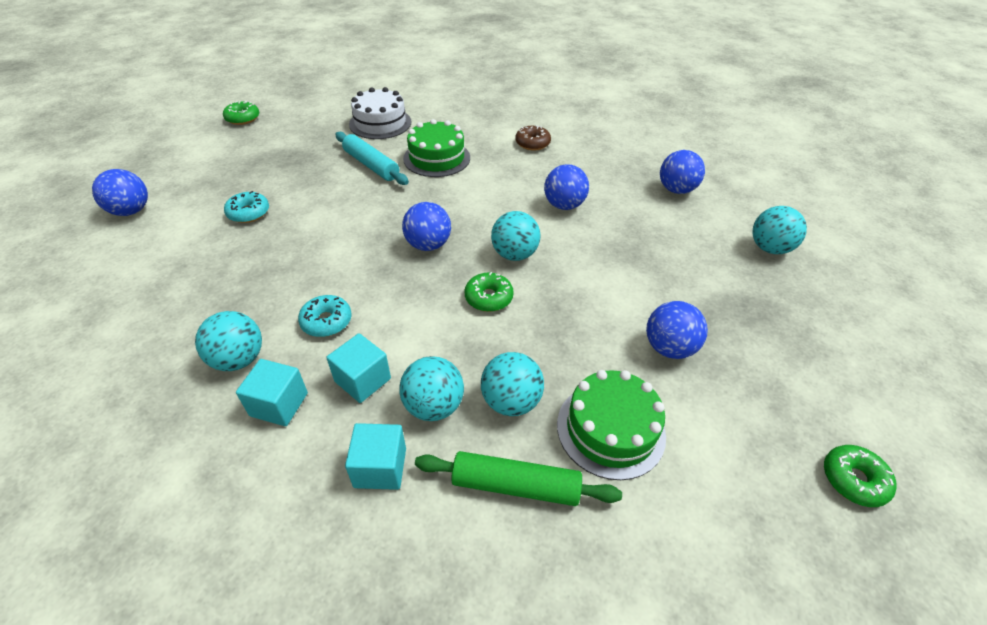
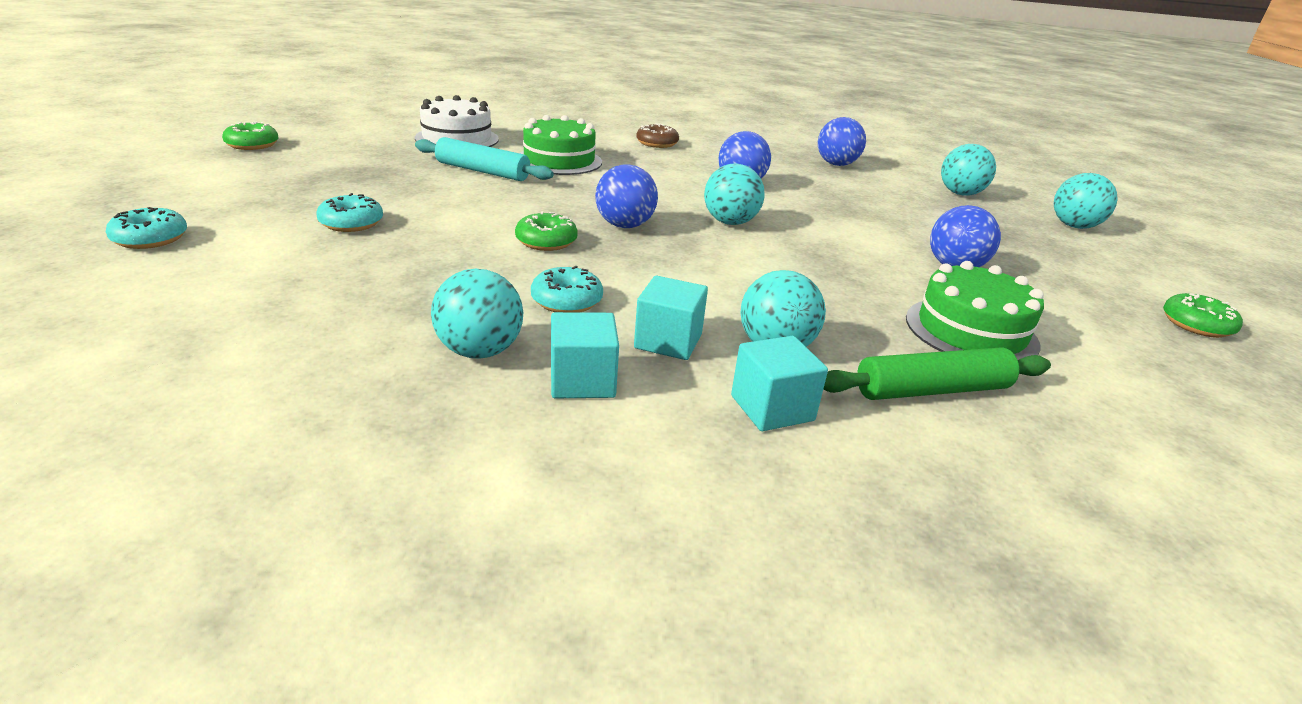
camera: 25 degrees left, 15 degrees down
(131, 211) = (150, 239): blue ball -> turquoise donut
(488, 298) = (739, 257): green donut -> green donut (546, 241)
(511, 401) = (853, 329): turquoise ball -> turquoise ball (1074, 226)

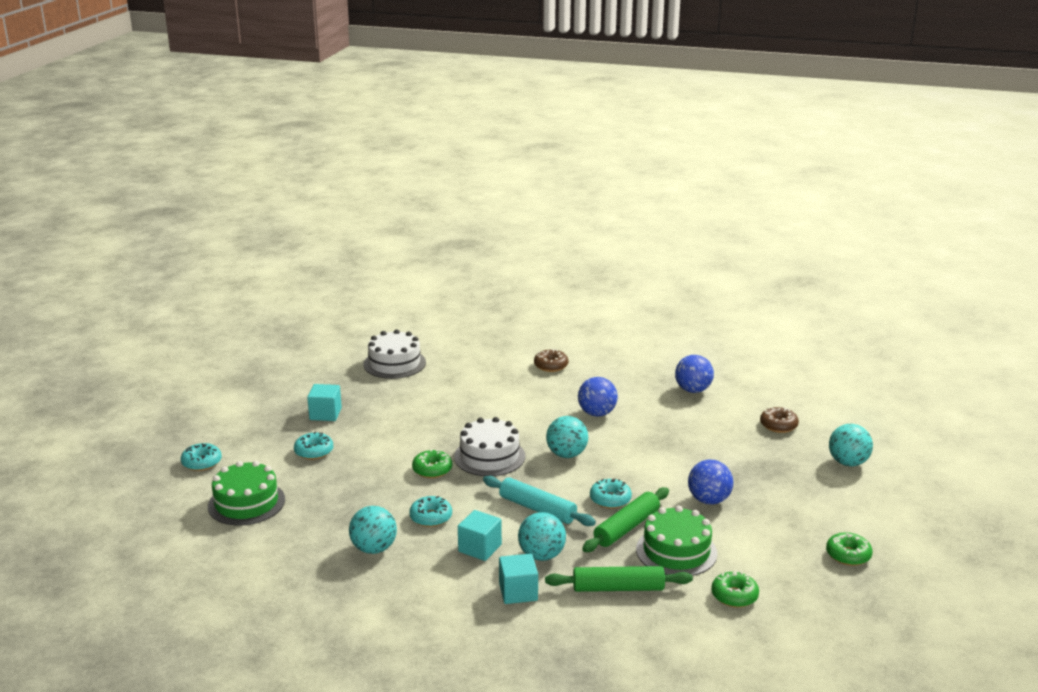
camera: 15 degrees right, 5 degrees down
(252, 145) = (252, 374): green donut -> green donut (734, 596)
(482, 171) = (406, 401): turquoise rolling pin -> turquoise rolling pin (537, 509)
(559, 160) = (465, 388): green cake -> green cake (246, 503)
(582, 381) = (423, 569): turquoise cube -> turquoise cube (325, 414)
(624, 225) = (489, 456): blue ball -> white cake
(825, 270) = (610, 499): none -> turquoise donut
(875, 303) = (627, 527): none -> green rolling pin
(960, 194) = (778, 425): turquoise ball -> brown donut

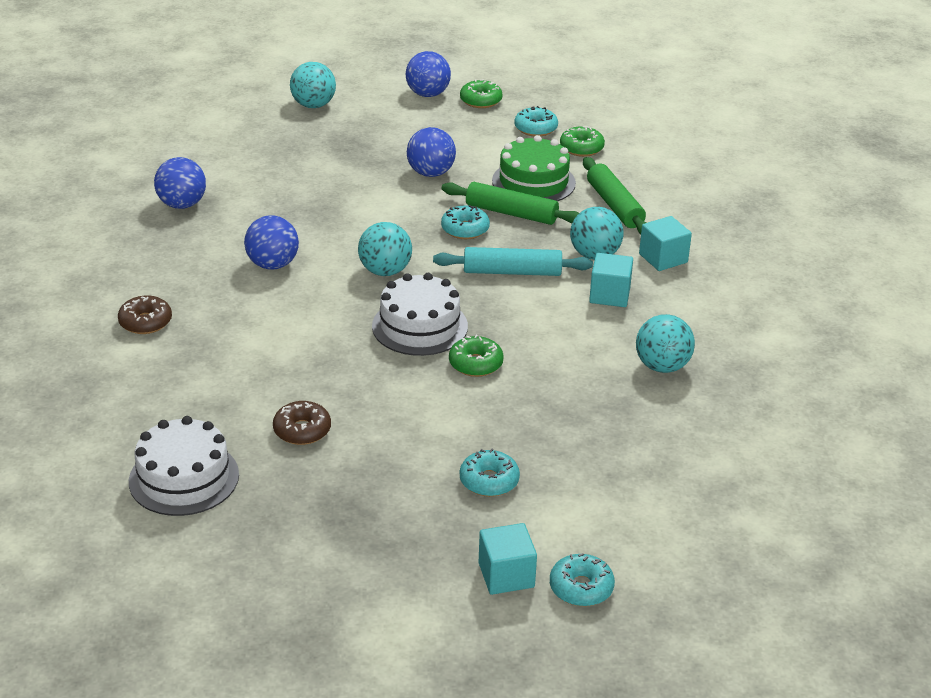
camera: 110 degrees left, 10 degrees up
(246, 503) = (645, 501): green cake -> none
(325, 414) = (379, 504): turquoise cube -> turquoise cube (506, 575)
(431, 517) = (576, 341): turquoise donut -> turquoise donut (535, 128)
(537, 509) = (512, 272): turquoise rolling pin -> turquoise rolling pin turned 75 degrees clockwise
(778, 425) = (250, 145): brown donut -> brown donut (302, 430)
(865, 526) = (428, 94): none -> blue ball

